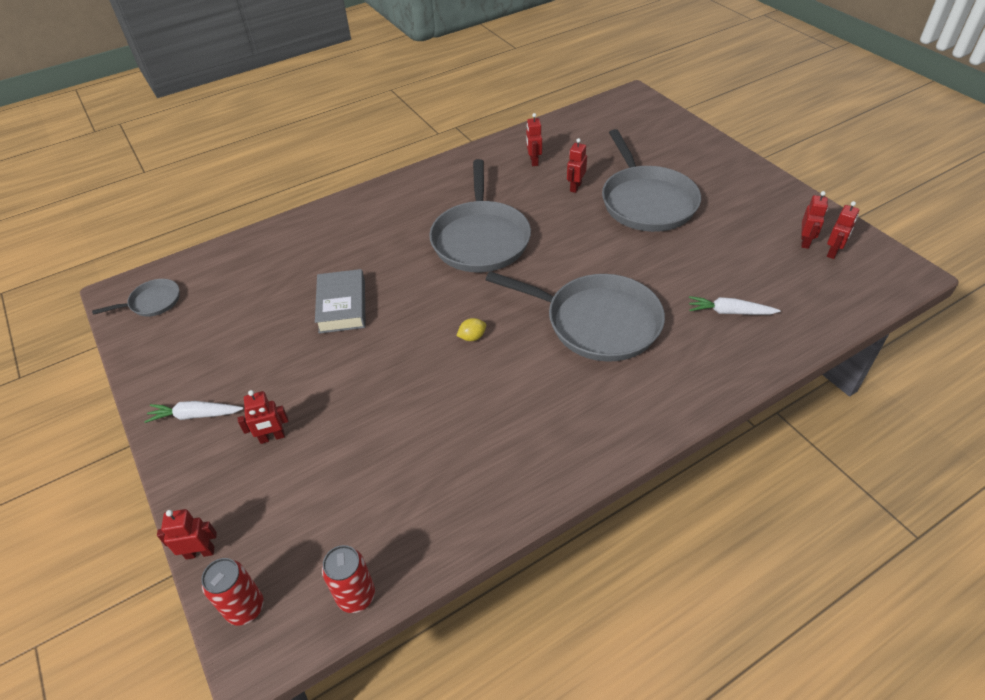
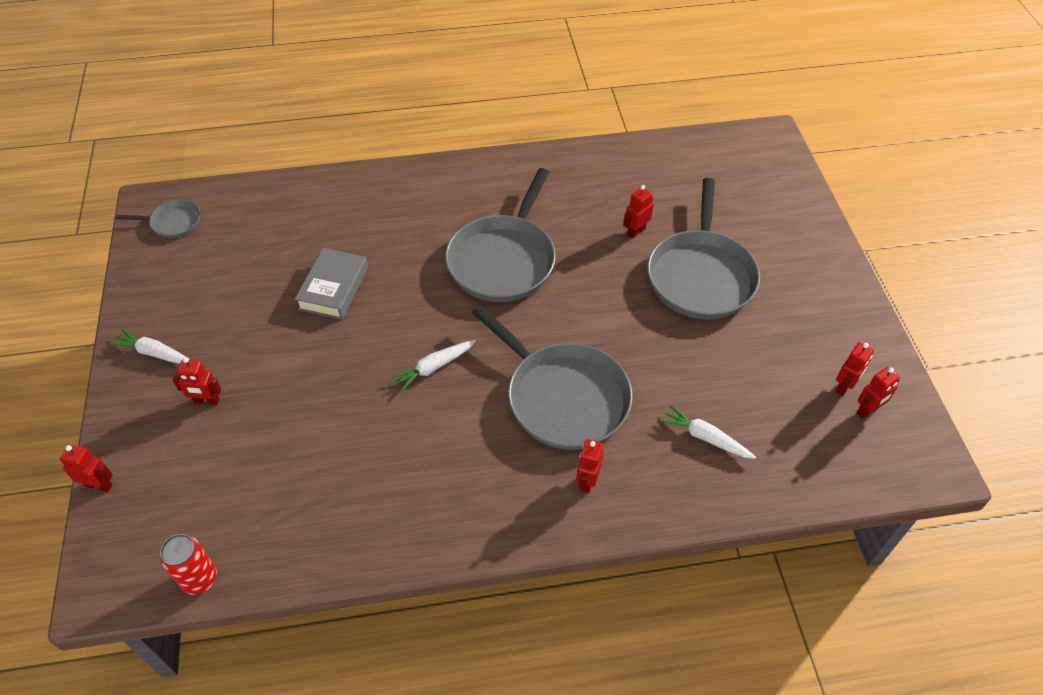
camera: 20 degrees right, 5 degrees up
(245, 608) = (110, 550): red can -> none
(472, 337) = (434, 367): yellow lemon -> white carrot
(533, 161) = (611, 185): red robot -> red robot (587, 481)

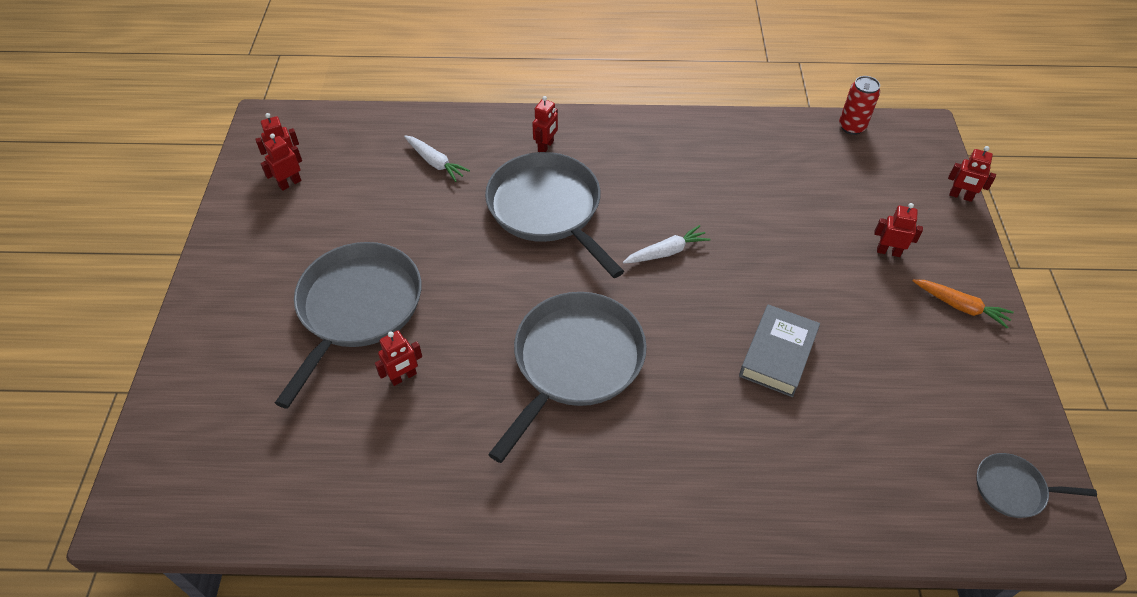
camera: 170 degrees left, 0 degrees up
(155, 353) = (960, 306): white carrot -> orange carrot

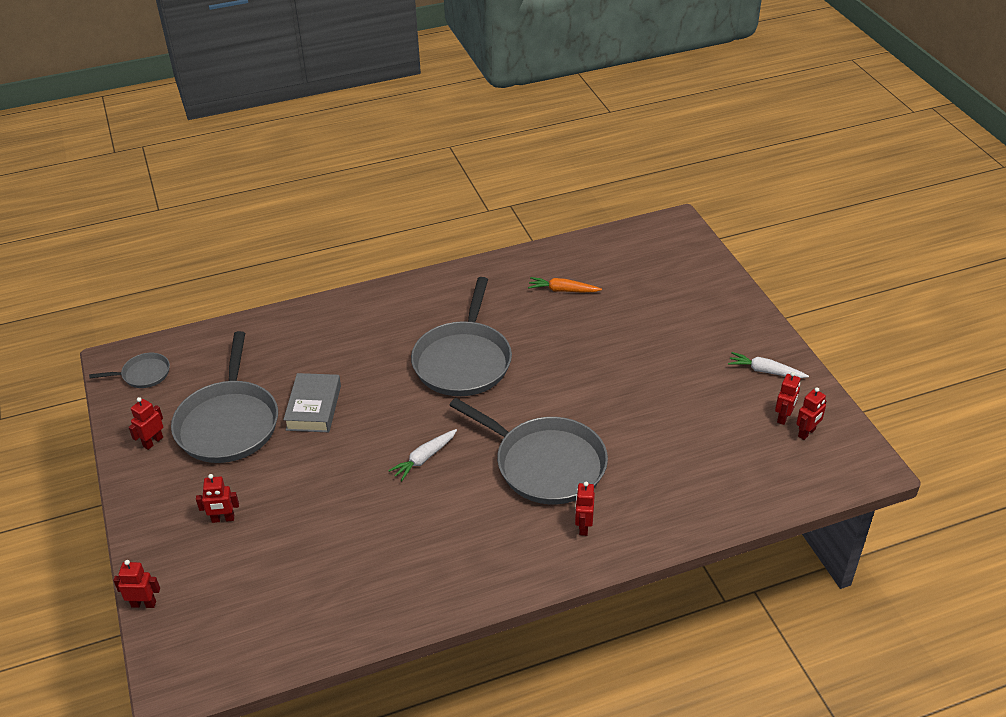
camera: 160 degrees right, 10 degrees down
(357, 308) = (642, 348): grey pan -> grey pan (228, 423)
(403, 377) = (576, 320): red robot -> red robot (153, 442)
(435, 162) = (676, 476): white carrot -> white carrot (765, 371)
(851, 127) = (261, 662): red can -> none
(960, 306) = (161, 487): orange carrot -> orange carrot (563, 290)

